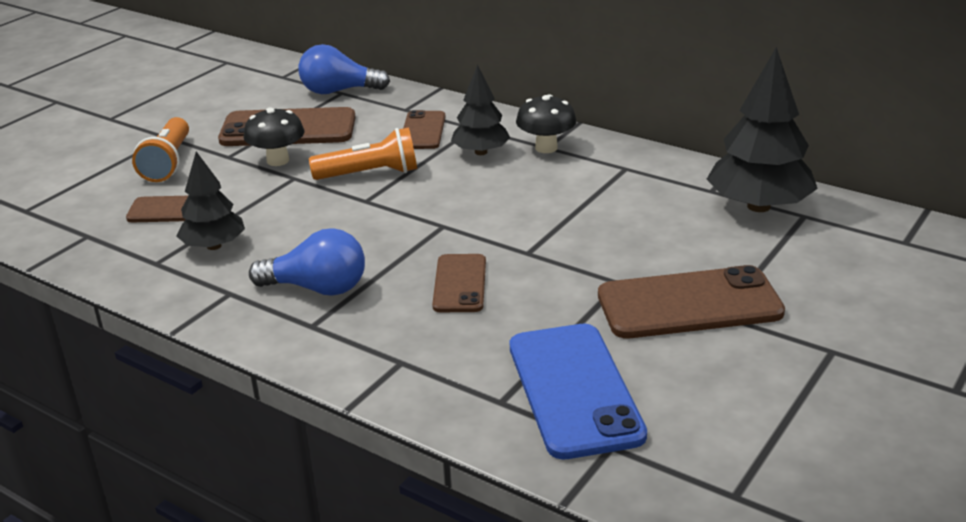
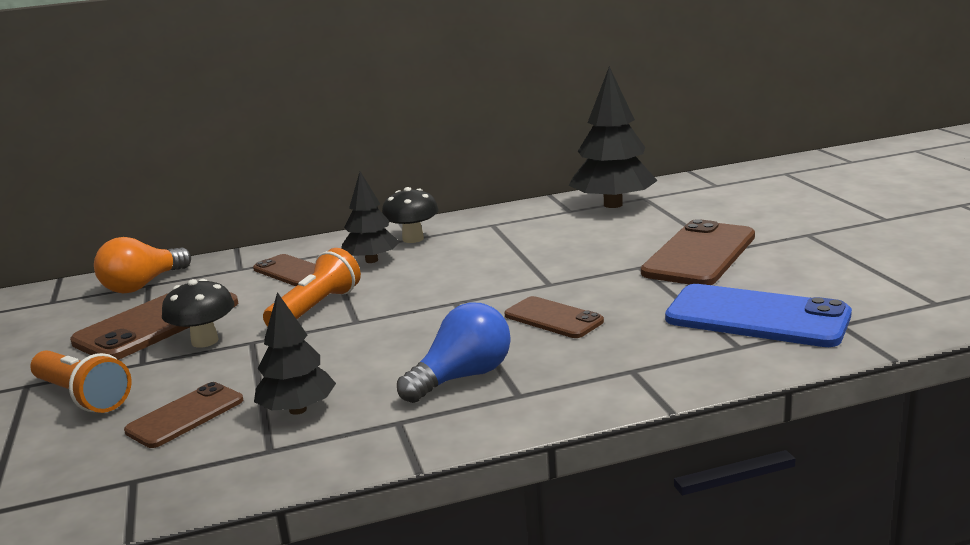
camera: 50 degrees left, 10 degrees down
(339, 91) = (143, 285): blue light bulb -> orange light bulb

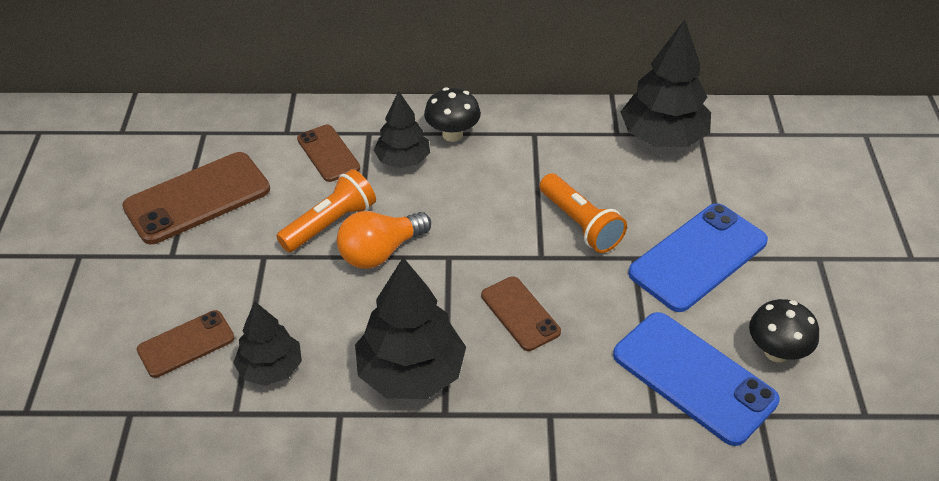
camera: 15 degrees right, 25 degrees up
(83, 397) = (117, 288): orange flashlight -> orange flashlight (580, 224)
(143, 285) = (199, 132): orange light bulb -> orange light bulb (380, 252)
(205, 341) = (227, 242): black mushroom -> black mushroom (776, 352)
(462, 377) = (411, 372): blue light bulb -> black tree
(699, 254) = (698, 257): brown phone -> blue phone

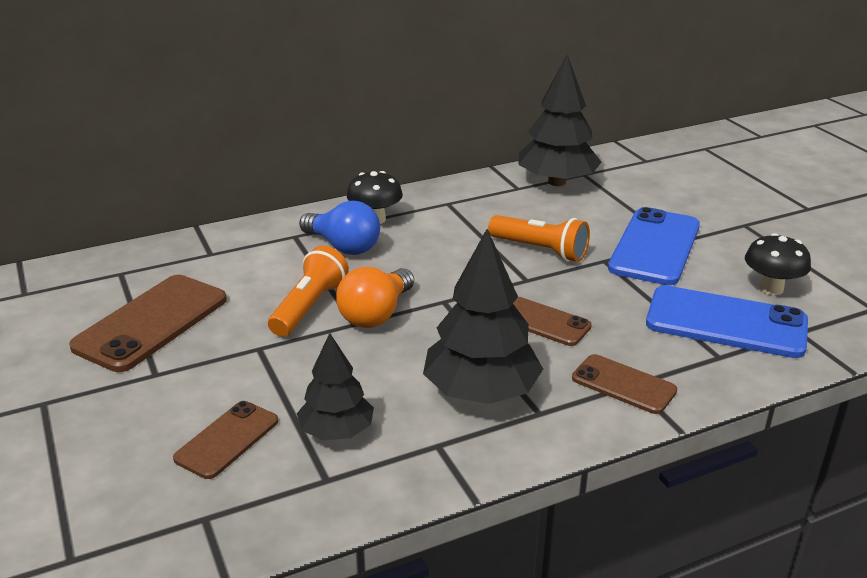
camera: 25 degrees left, 15 degrees down
(328, 153) = (266, 258): brown phone -> brown phone (623, 384)
(403, 160) = (343, 246): black tree -> blue light bulb

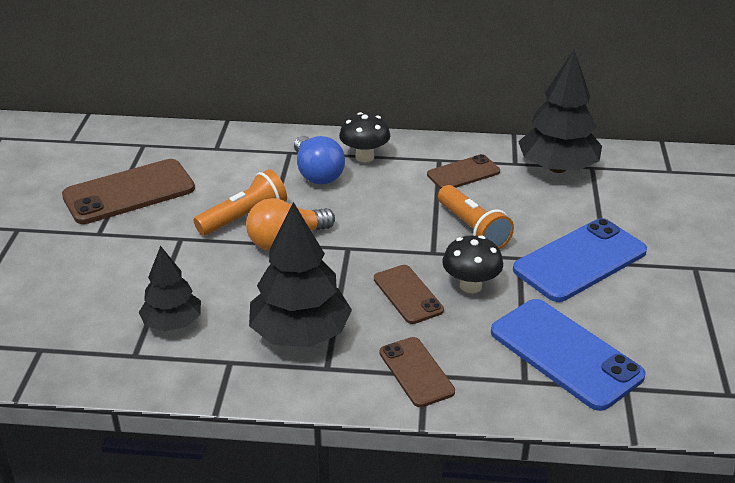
camera: 30 degrees right, 5 degrees up
(227, 440) = (99, 300): brown phone -> brown phone (463, 173)
(771, 288) = (647, 338): black mushroom -> black mushroom (470, 285)

